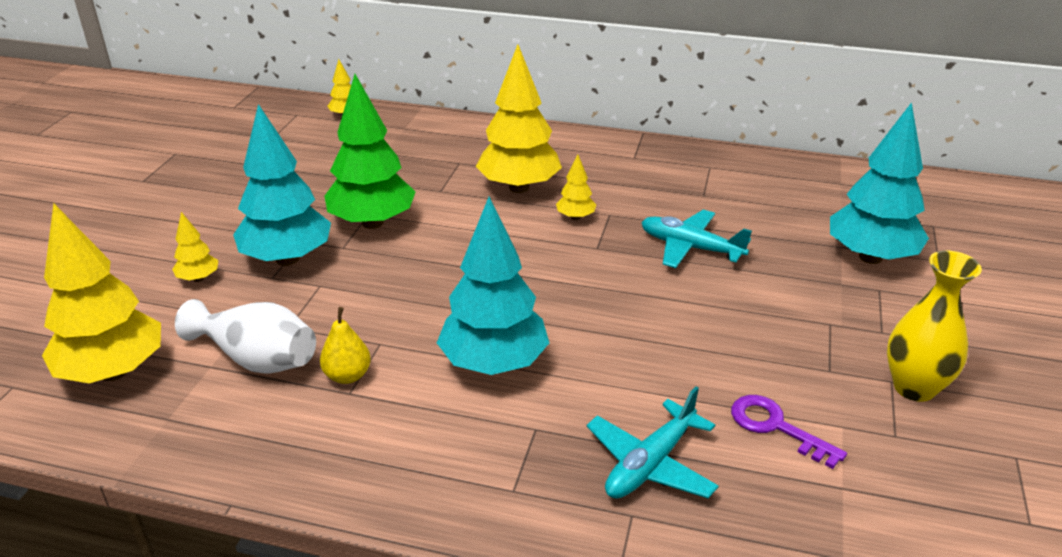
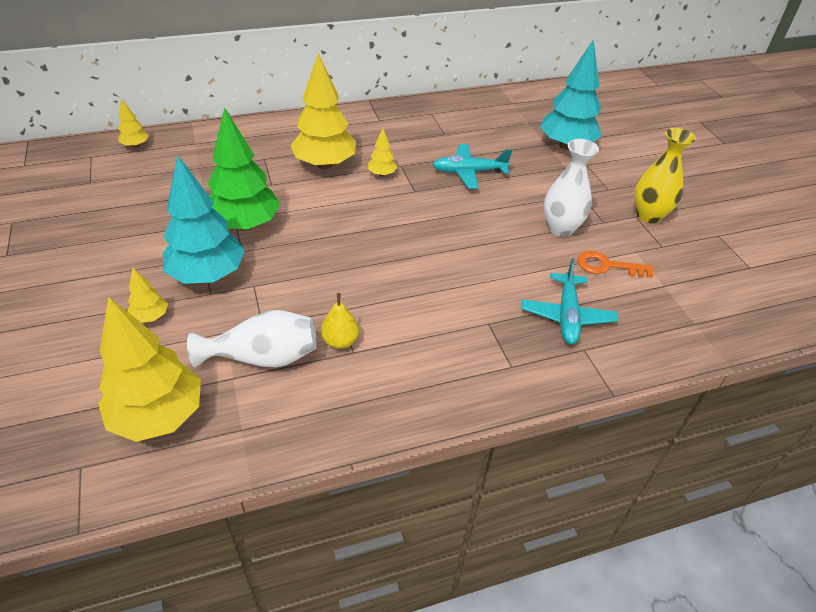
camera: 35 degrees left, 10 degrees up
(494, 364) = (426, 293): turquoise tree -> none
(752, 356) = (560, 228): none -> white vase
(776, 427) = (607, 266): purple key -> orange key

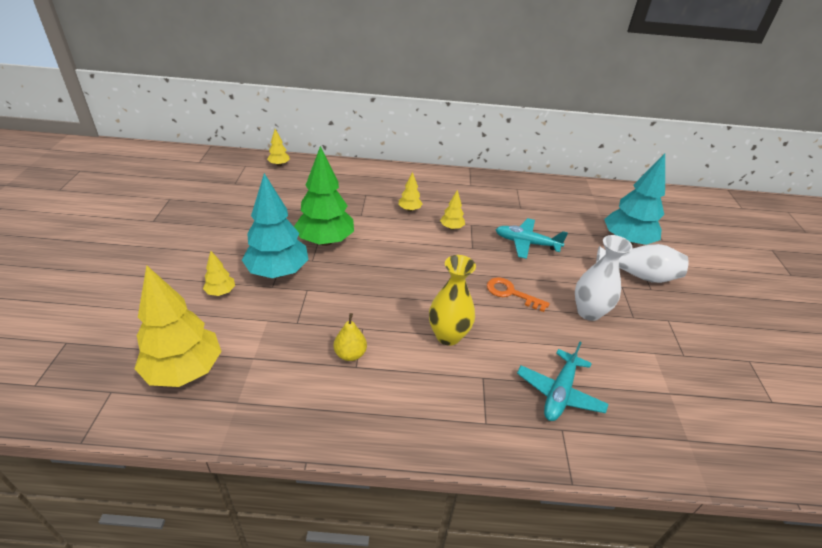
camera: 20 degrees right, 5 degrees down
(263, 357) = (284, 349): white vase -> white vase (639, 275)
(324, 164) = (409, 209): yellow tree -> yellow tree, size x0.46
(607, 266) = (619, 358): orange key -> orange key (511, 293)
(648, 216) = (681, 323): yellow vase -> yellow vase (448, 336)

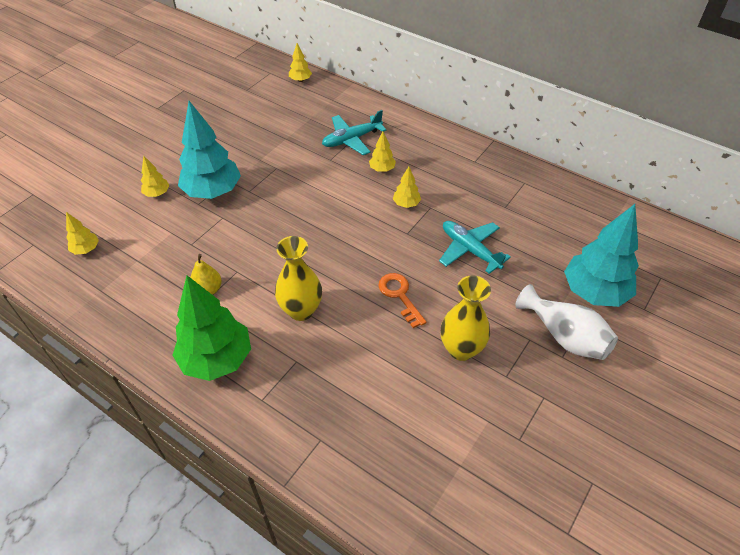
camera: 35 degrees right, 10 degrees up
(184, 371) = (86, 249): yellow tree -> yellow tree, size x0.46
(325, 241) = (275, 176): green tree -> green tree (217, 359)
(559, 392) = (350, 408): turquoise plane -> turquoise plane (352, 139)
(588, 312) = (461, 349): white vase -> yellow vase

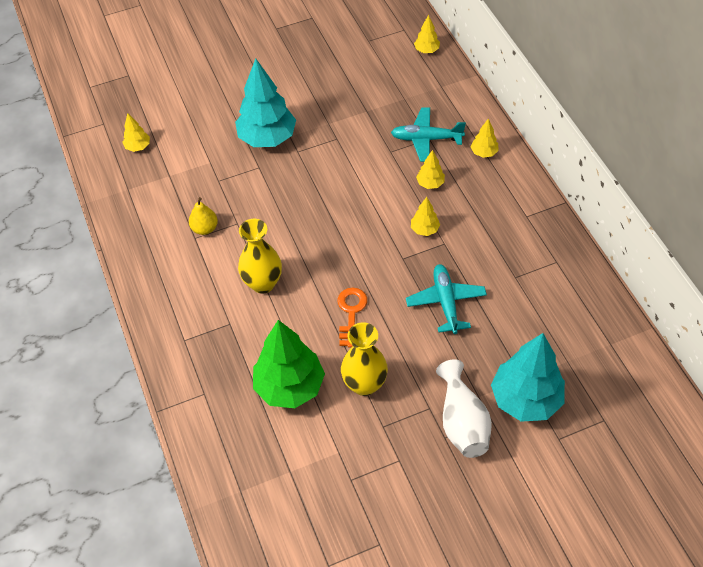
camera: 35 degrees right, 5 degrees up
(157, 193) = (222, 119): yellow tree -> yellow tree (484, 153)
(217, 359) = (174, 291): green tree -> green tree (289, 387)

